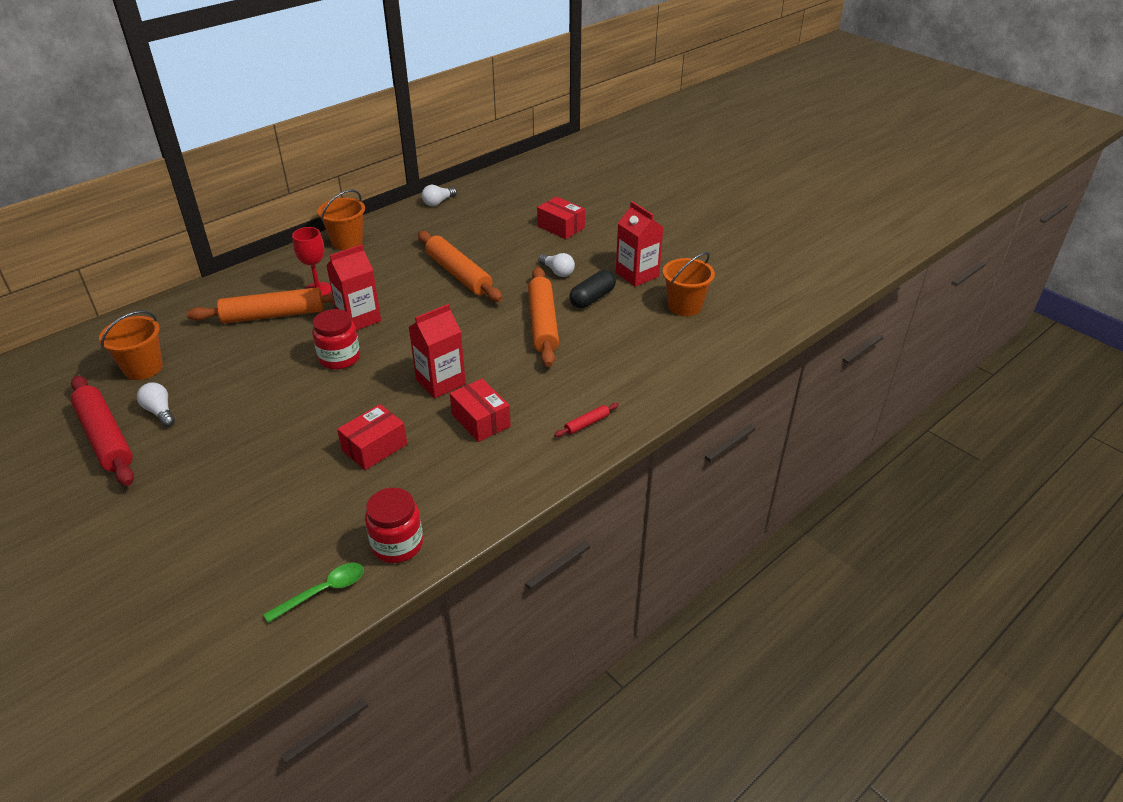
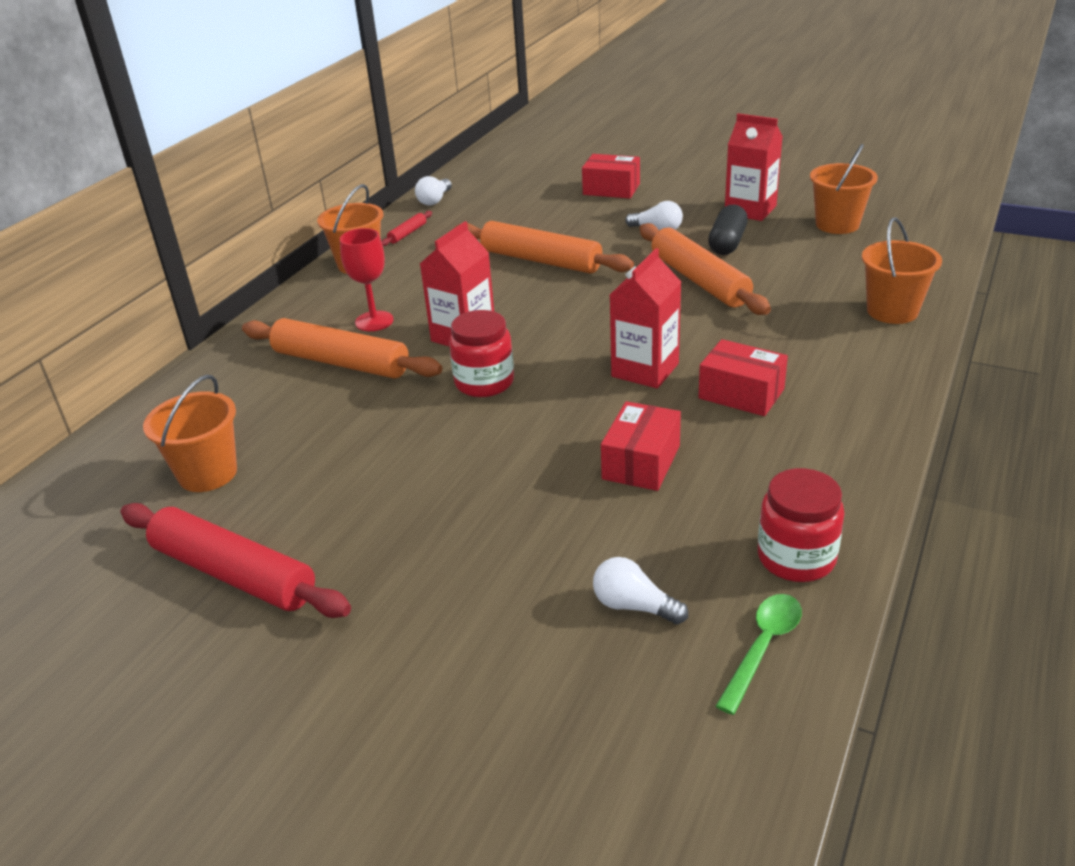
camera: 20 degrees left, 5 degrees down
(160, 412) = (288, 516): white light bulb -> white light bulb (634, 606)
(273, 315) = (341, 363): orange rolling pin -> orange rolling pin turned 60 degrees clockwise
(587, 424) = (868, 360): red rolling pin -> red rolling pin (407, 233)
(644, 391) = (892, 311): none -> orange bucket

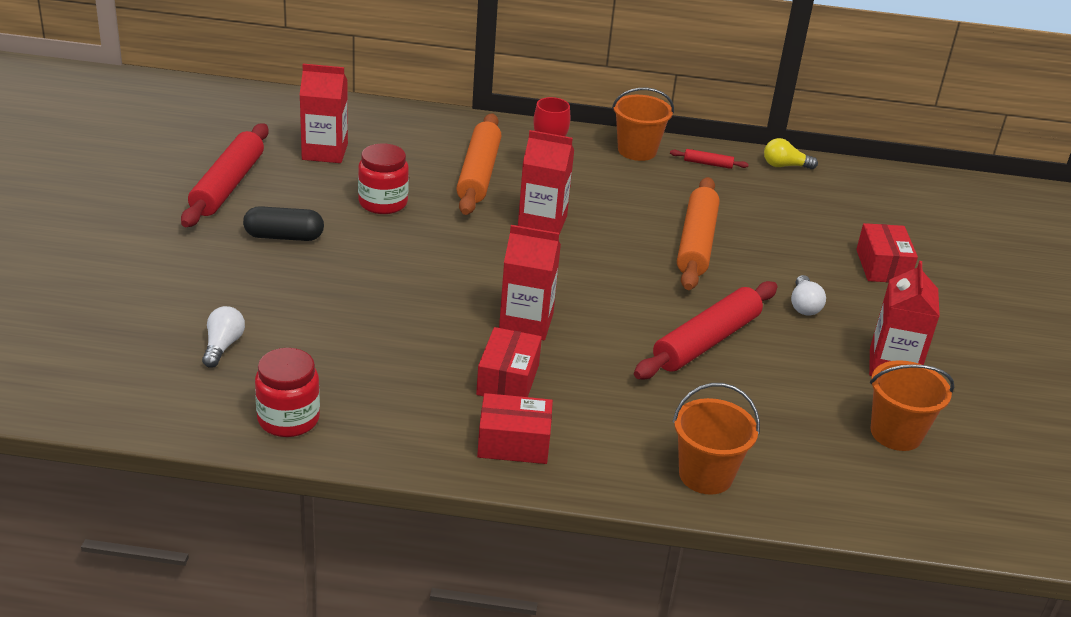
camera: 65 degrees right, 0 degrees up
(208, 473) = (325, 152): orange bucket -> red carton
(435, 200) = (785, 166): white light bulb -> yellow light bulb
(484, 382) = (475, 243): red jar -> red jar (383, 203)
(641, 462) = (389, 333): red box -> red box (513, 443)
(699, 280) = (706, 341): orange rolling pin -> red rolling pin
(727, 243) = (800, 354): black capsule -> black capsule (284, 236)
(763, 647) = (190, 406): green spoon -> none

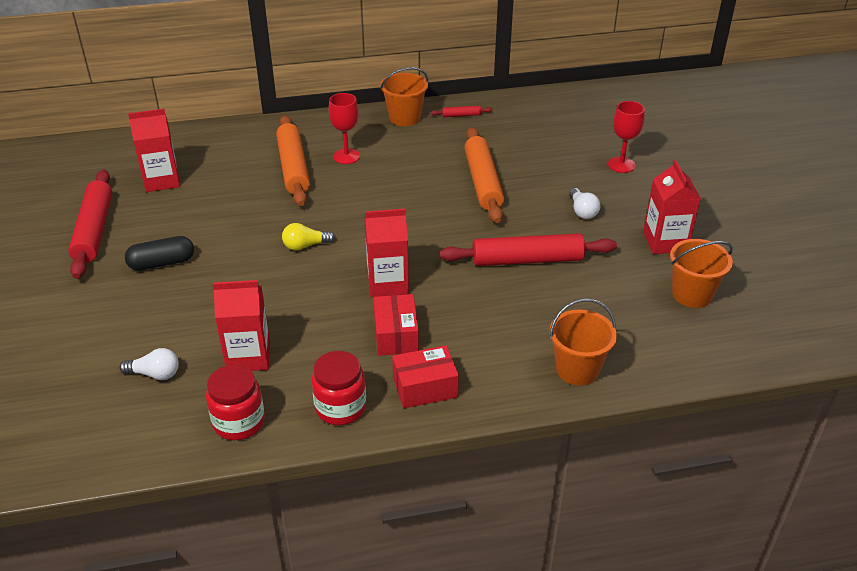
camera: 15 degrees left, 5 degrees up
(223, 346) = (155, 374): white light bulb -> white light bulb turned 105 degrees clockwise
(383, 203) = (229, 212): red jar -> red jar (340, 407)
(542, 222) = (361, 196): red carton -> red carton (248, 356)
(706, 341) = (527, 260): red rolling pin -> red rolling pin turned 60 degrees clockwise
(785, 166) = (517, 103): yellow light bulb -> yellow light bulb (305, 246)
(882, 266) = (621, 165): red box -> red goblet

